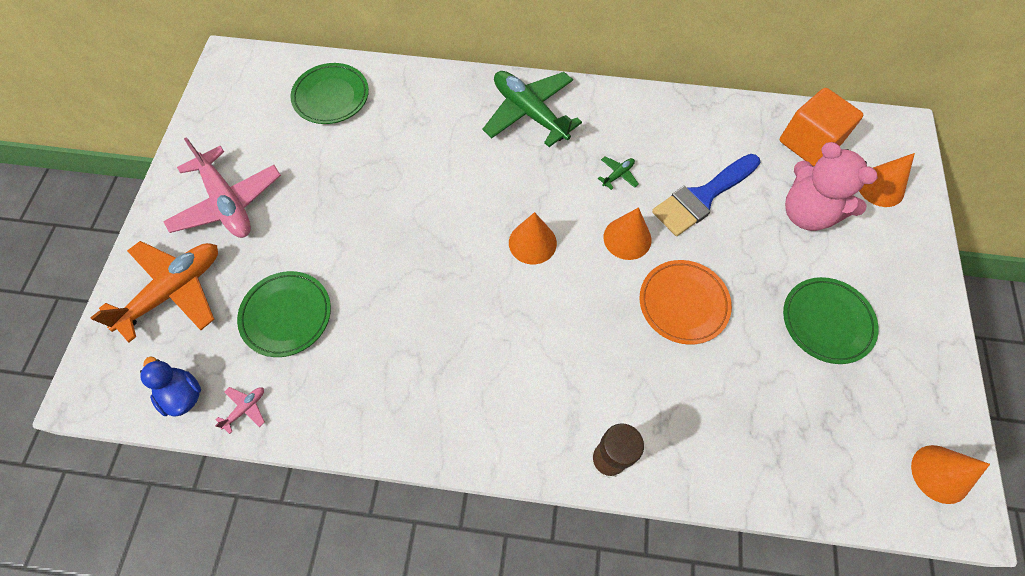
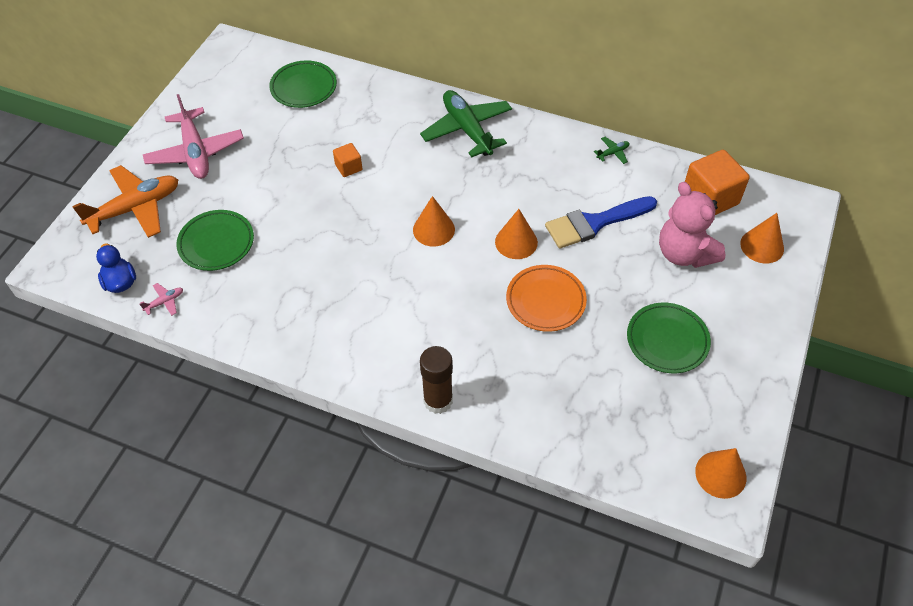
camera: 15 degrees right, 10 degrees down
(412, 185) = (348, 167): none -> orange cube
(618, 175) = (526, 192): green plane -> green plane (612, 153)

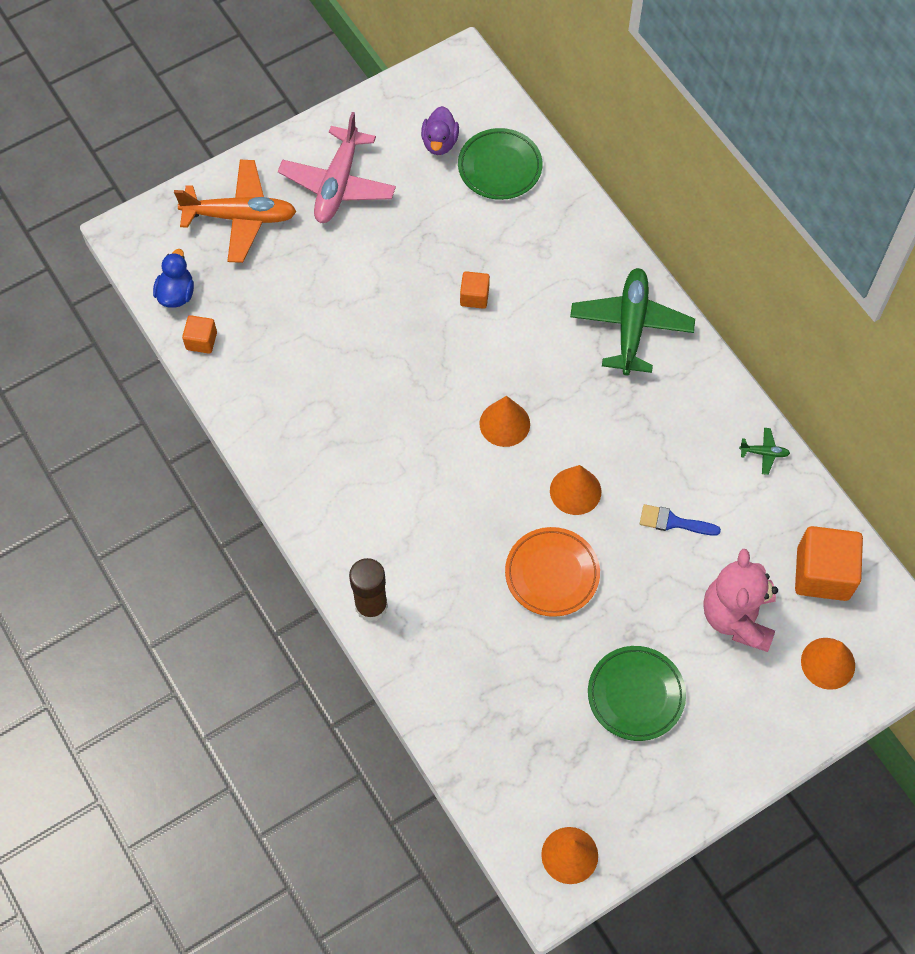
camera: 35 degrees right, 10 degrees up
(165, 302) = (201, 341): pink plane -> orange cube
(216, 243) = (288, 305): green plate -> none
(250, 94) = (440, 142): none -> purple duck
(594, 223) = (673, 522): blue brush -> blue brush, size x0.55

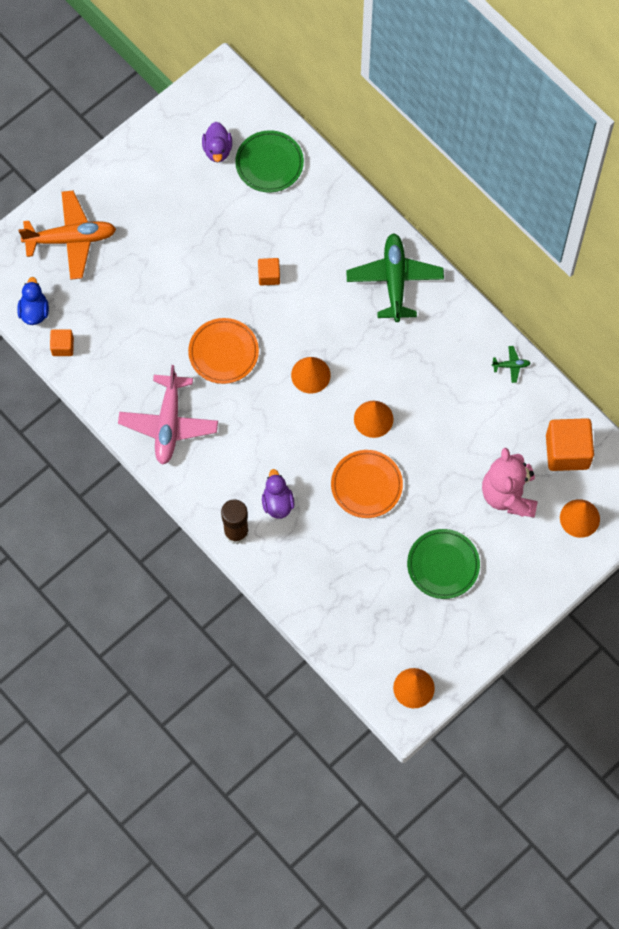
camera: 10 degrees left, 5 degrees up
(338, 184) = (143, 199): pink plane -> pink plane (168, 424)
(400, 379) = (223, 352): none -> orange plate
(432, 577) = (277, 503): none -> purple duck
(673, 522) = (451, 430): blue brush -> none

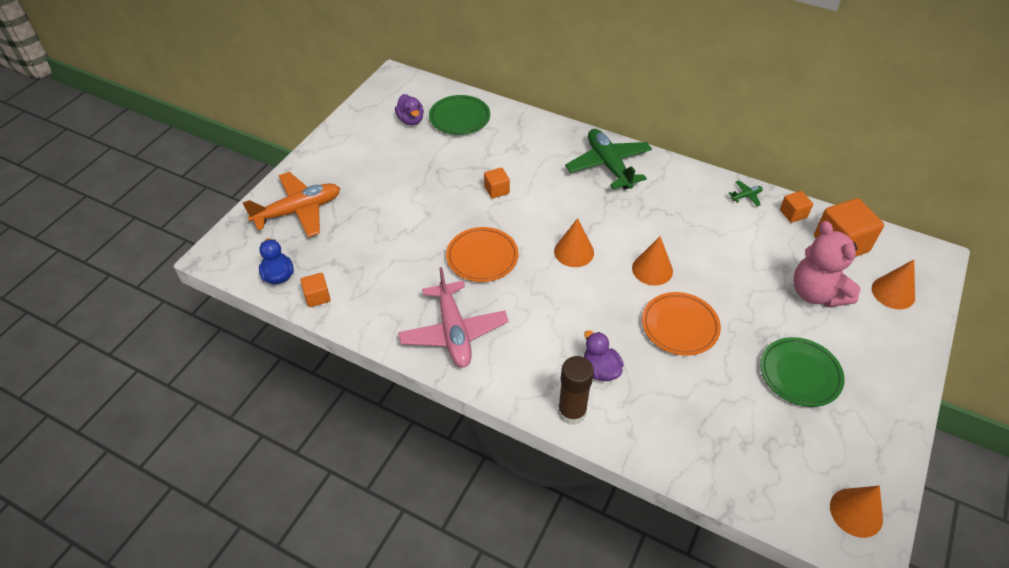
camera: 20 degrees left, 20 degrees down
(544, 402) = (793, 214): none -> orange cube

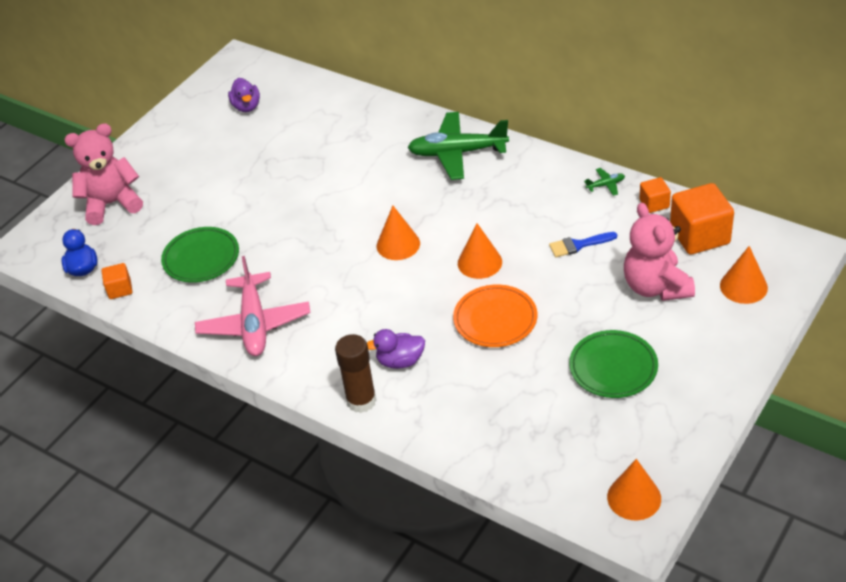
camera: 10 degrees right, 5 degrees down
(298, 211) = (112, 204): orange plane -> pink teddy bear
(459, 118) = (301, 103): green plate -> green plate (201, 258)
(482, 257) = (298, 250): orange plate -> none
(496, 190) = (327, 181): orange cube -> none
(600, 369) = (400, 361): purple duck -> purple duck turned 75 degrees counterclockwise
(608, 165) = (457, 153): green plane -> green plane turned 75 degrees counterclockwise
(737, 252) = (578, 245): none -> blue brush

